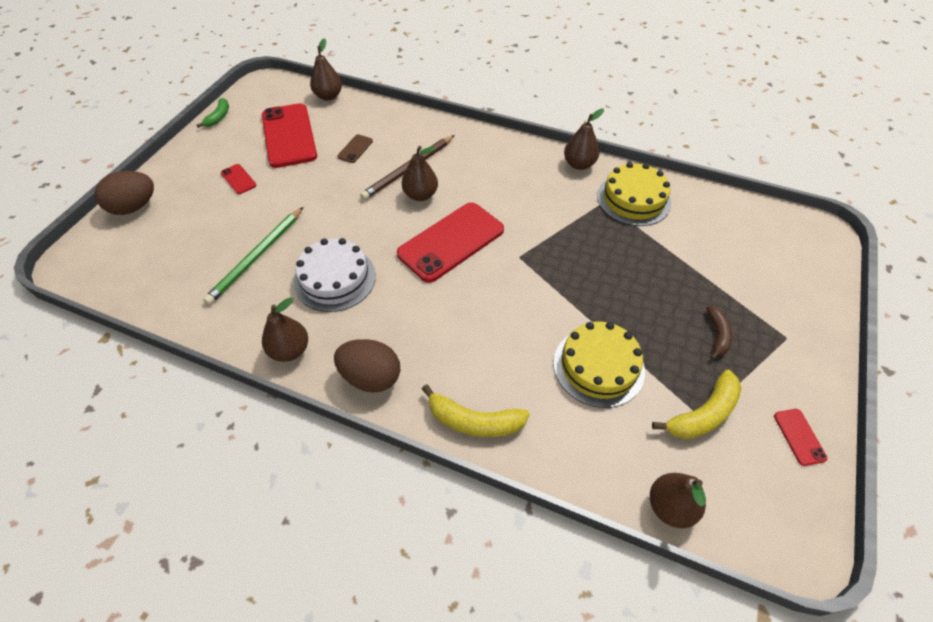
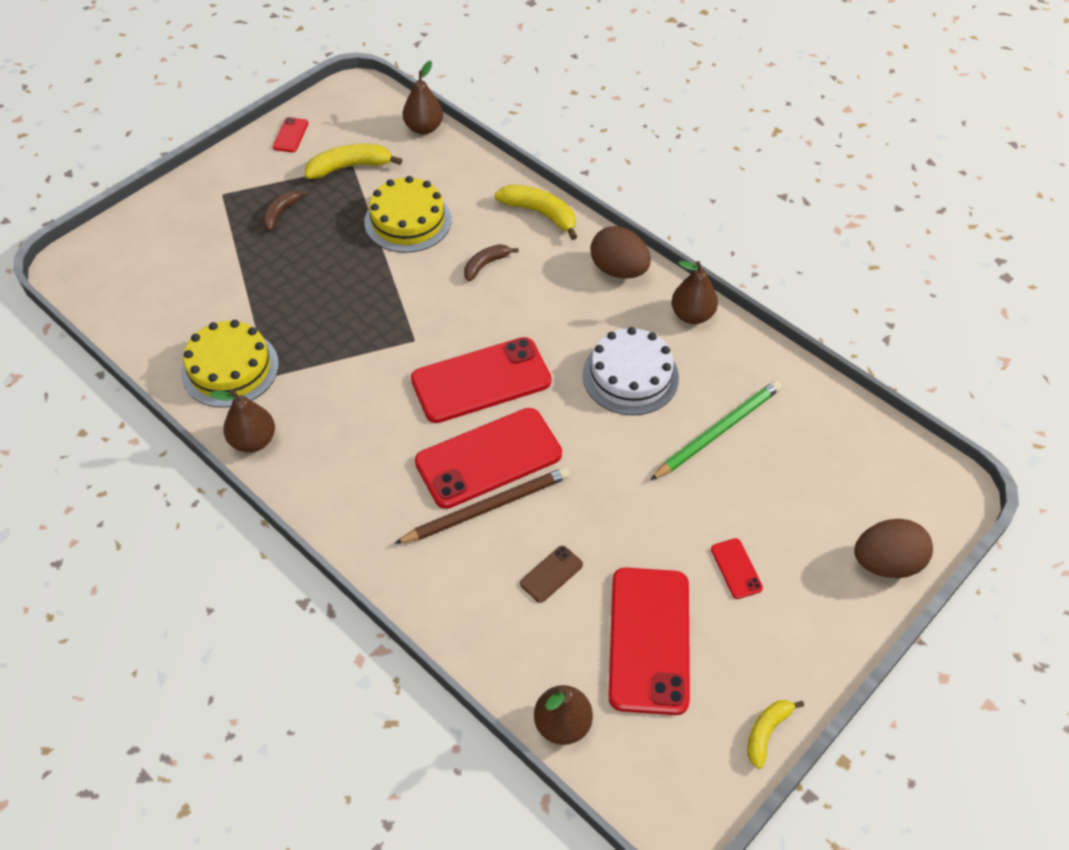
camera: 160 degrees left, 0 degrees up
(218, 117) = (766, 732): green banana -> yellow banana
(420, 195) = (488, 458): brown pear -> red phone
(498, 342) = (486, 265): none -> brown banana

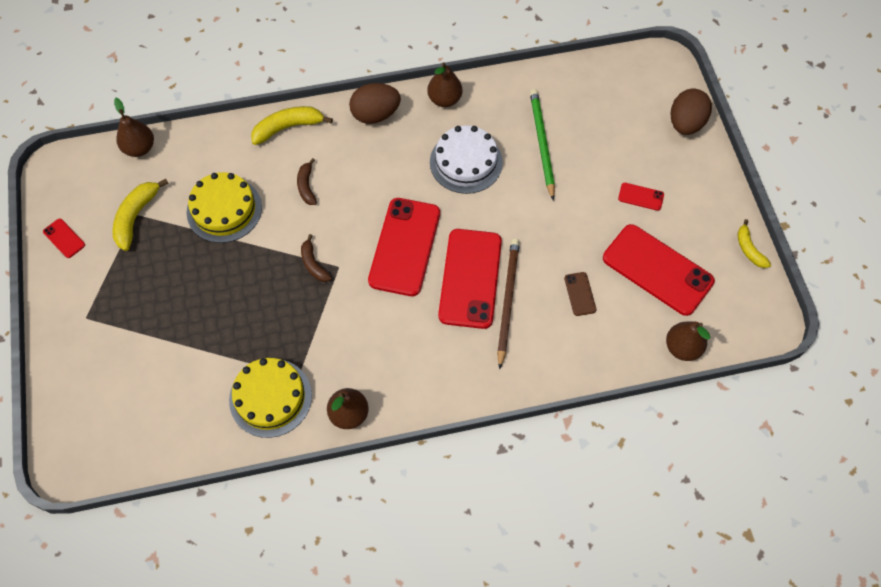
camera: 55 degrees left, 10 degrees up
(281, 213) = (143, 287): brown banana -> brown banana (313, 264)

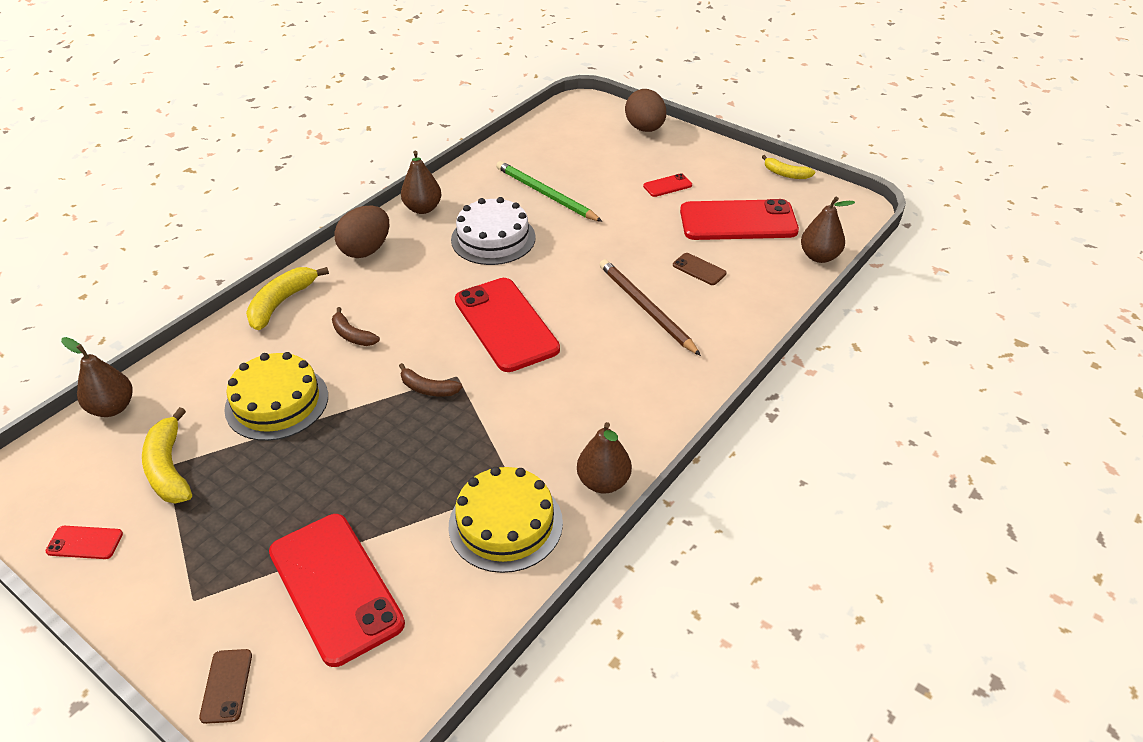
camera: 40 degrees left, 20 degrees down
(63, 383) = (227, 686): none -> brown phone
(470, 278) = (594, 312): red phone -> red phone (336, 587)

